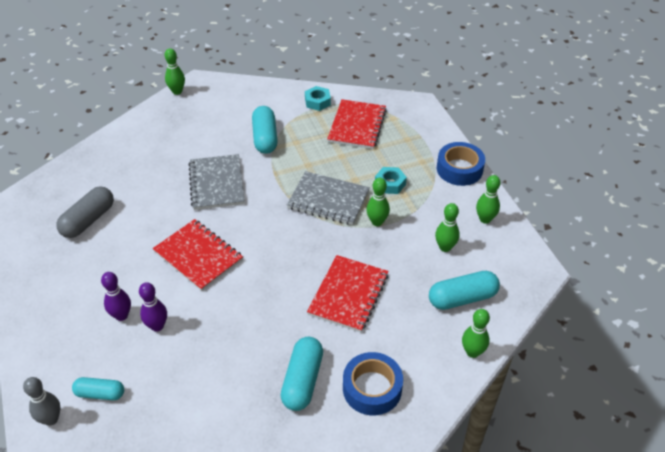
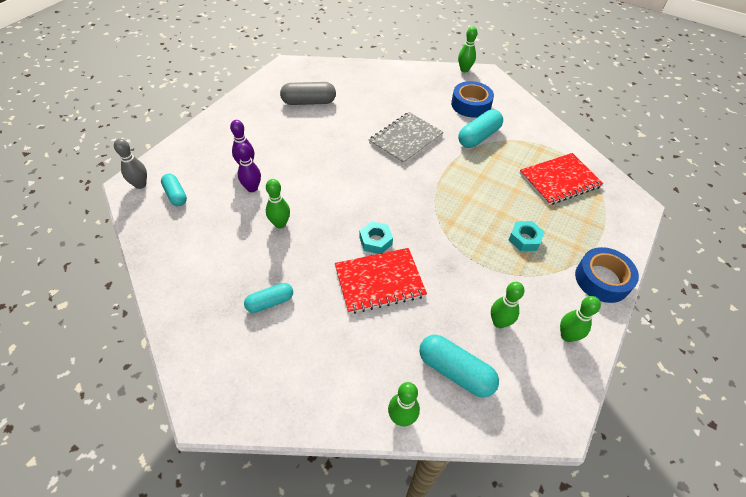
camera: 50 degrees right, 5 degrees up
(198, 256) = (331, 171): red notebook -> none
(302, 380) = (270, 302): turquoise capsule -> turquoise capsule, size x0.64
(317, 102) = (552, 142): turquoise nut -> turquoise nut (375, 241)
(328, 200) = (461, 210): grey notebook -> none
(372, 388) = (298, 357): blue tape -> blue tape (471, 105)
(377, 222) = (474, 255): green bowling pin -> green bowling pin (280, 224)

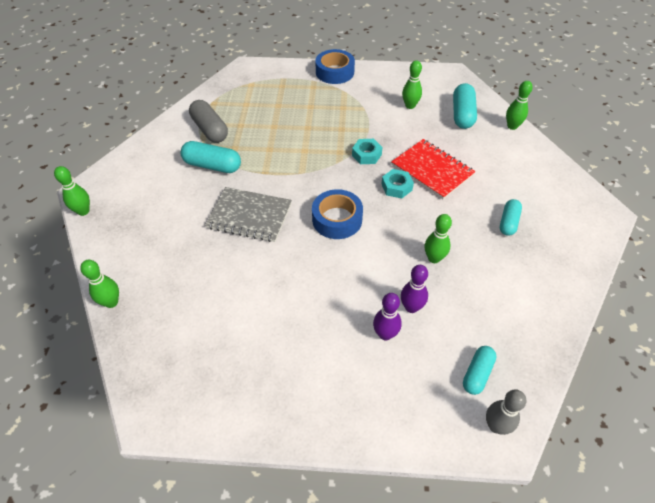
camera: 115 degrees left, 0 degrees up
(270, 302) = (508, 222): turquoise capsule -> turquoise capsule turned 75 degrees clockwise
(309, 102) = (231, 337): grey capsule -> grey capsule (210, 129)
(471, 105) = (158, 186): blue tape -> blue tape (337, 219)
(524, 239) = (326, 110): turquoise nut -> turquoise nut (366, 155)
(559, 180) = (244, 106): red notebook -> none
(567, 336) = (393, 78): green bowling pin -> green bowling pin (111, 302)

